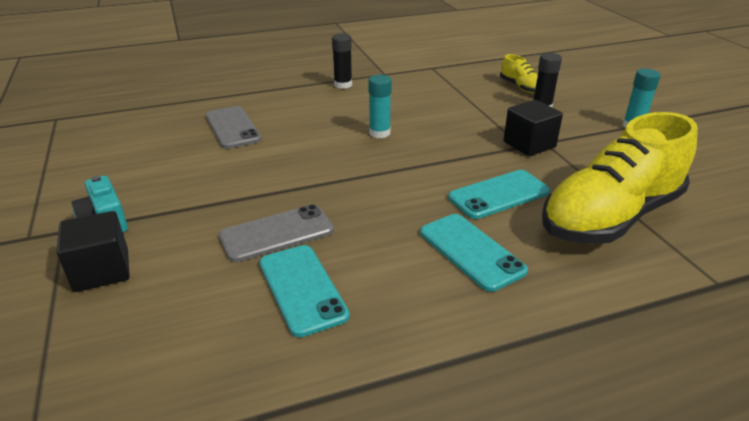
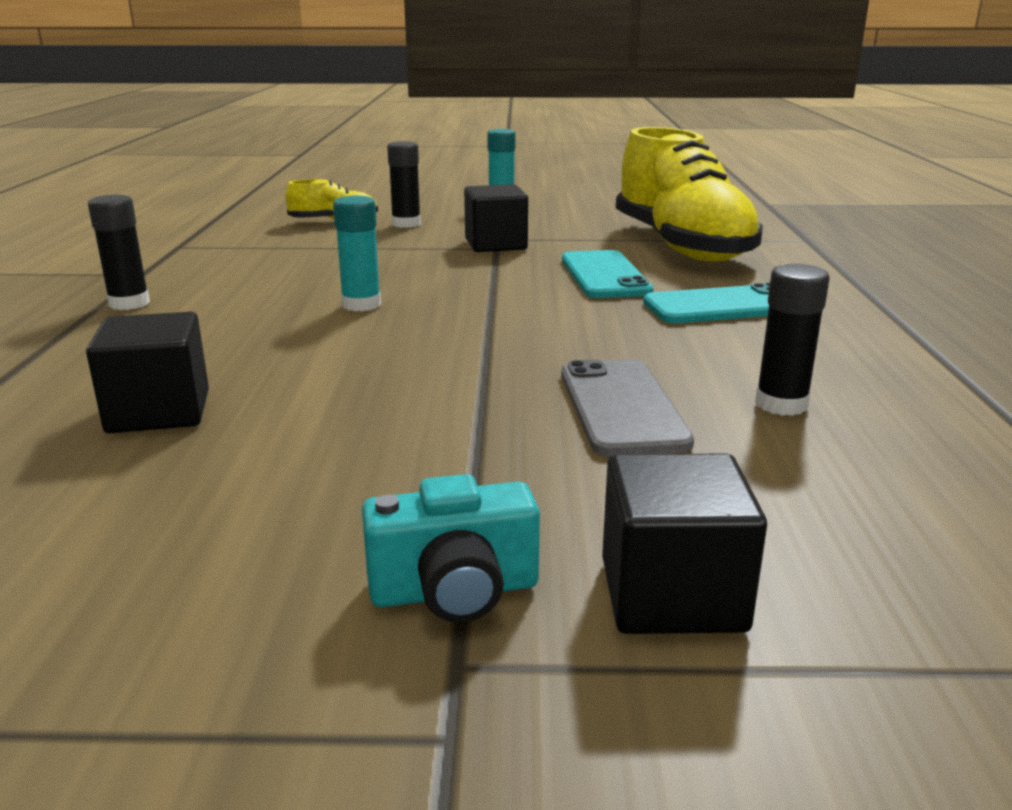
camera: 70 degrees left, 10 degrees down
(233, 127) = (159, 412): grey phone -> black cube
(302, 289) = (781, 404): turquoise phone -> black glue stick

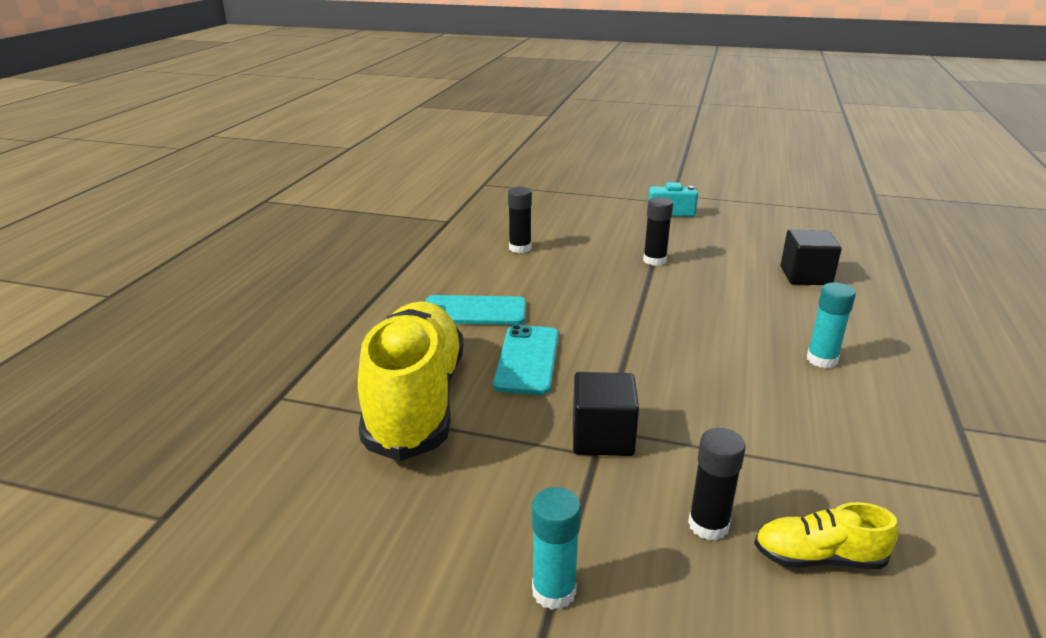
camera: 165 degrees left, 5 degrees up
(129, 303) = (917, 373): black glue stick -> black glue stick (654, 260)
(361, 305) = (728, 346): turquoise glue stick -> turquoise glue stick (822, 360)
(621, 407) = (590, 254): grey phone -> none
(672, 594) = (611, 206): black cube -> none

